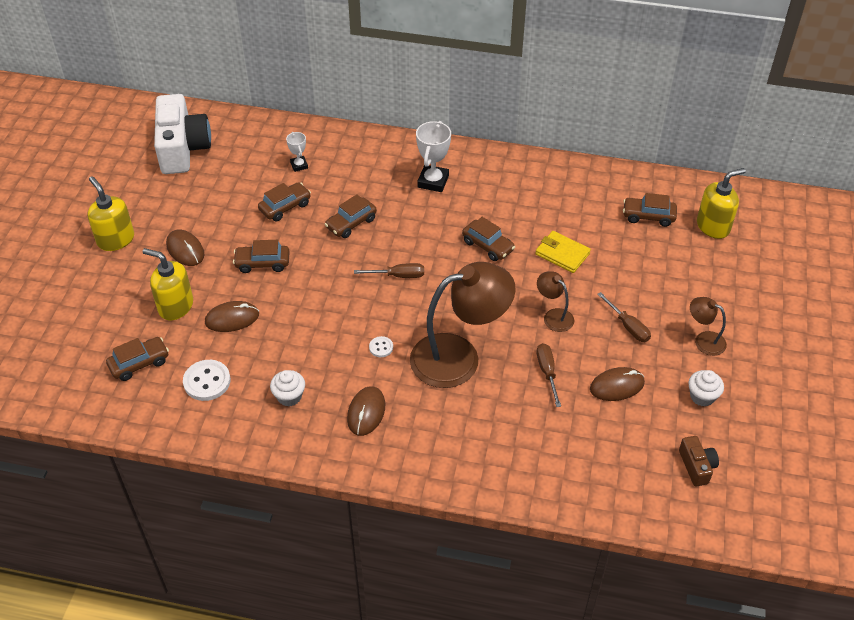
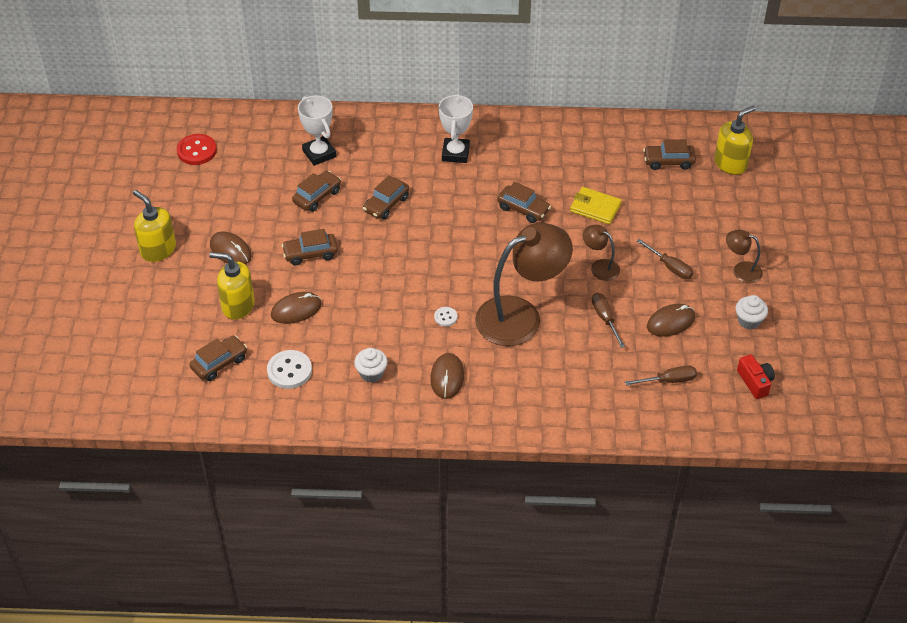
camera: 10 degrees left, 0 degrees up
(182, 148) = (197, 151): white camera -> red button
(299, 165) = (319, 153): white trophy -> white trophy, size x1.75
(398, 275) = (445, 248): brown screwdriver -> brown screwdriver (669, 380)
(697, 466) = (755, 382): brown camera -> red camera

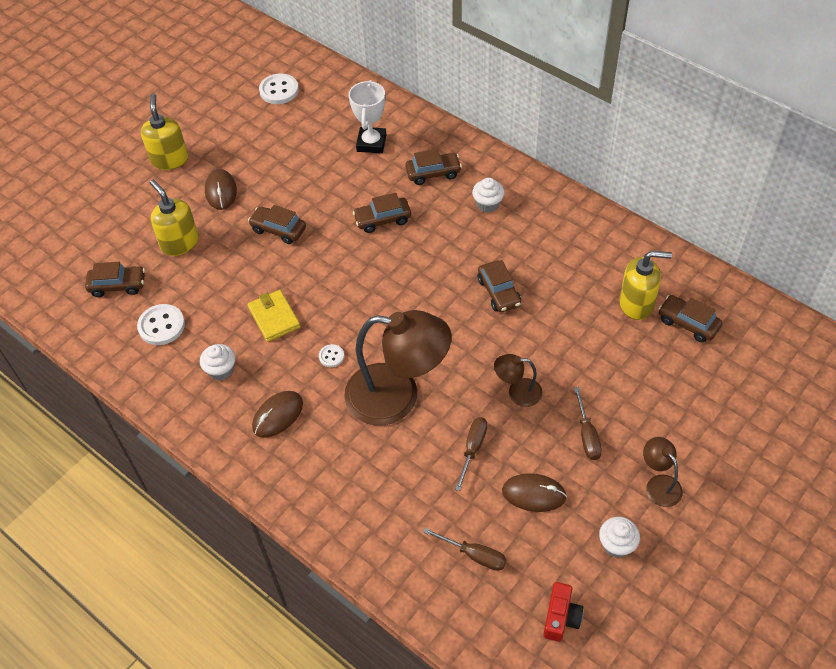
camera: 40 degrees right, 5 degrees up
(197, 151) = (279, 90): red button -> white button
(296, 310) = (219, 274): brown mouse -> none
(317, 196) = (333, 181): brown car -> brown car (433, 173)
(455, 153) = (488, 204): white trophy -> white cupcake
(595, 208) = (569, 330): yellow wallet -> yellow wallet (274, 317)
(600, 267) = (517, 392): brown lamp -> brown lamp turned 75 degrees counterclockwise
(730, 163) = (753, 362): yellow soap dispenser -> yellow soap dispenser (636, 304)

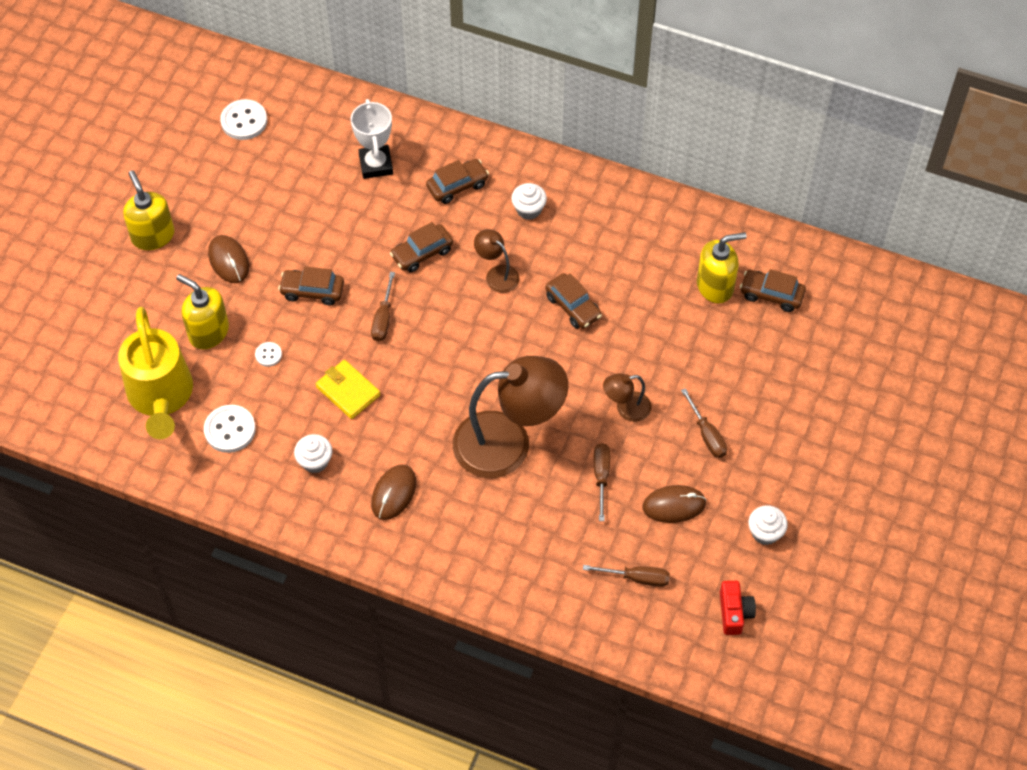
camera: 20 degrees left, 5 degrees up
(118, 285) = (161, 397): brown car -> yellow watering can
(329, 265) = (383, 318): none -> brown screwdriver
(331, 356) = (425, 418): white button -> white button (268, 355)
(659, 484) = (788, 465): brown lamp -> brown lamp (497, 274)

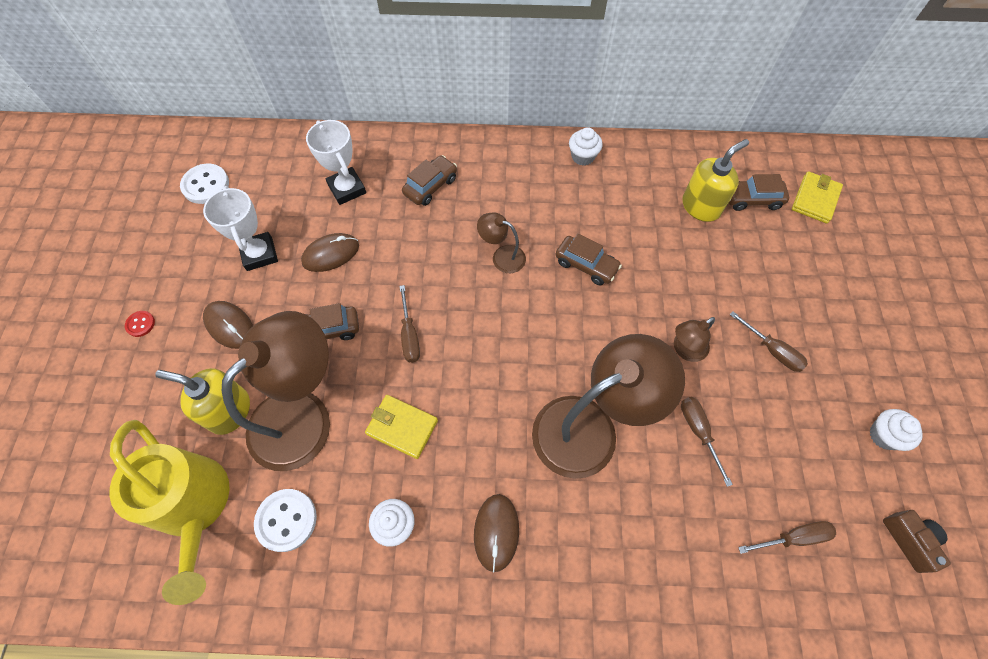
camera: 20 degrees left, 5 degrees up
(153, 235) = (140, 324): yellow soap dispenser -> red button
(268, 355) = (303, 415): white button -> brown lamp
(274, 204) = (259, 254): none -> white trophy
(422, 253) = (422, 258): brown car -> none
(528, 210) = (504, 188): white cupcake -> white cupcake (583, 156)
(674, 505) = (783, 437): brown mouse -> brown mouse (331, 254)
(734, 612) = (909, 540): red camera -> brown camera
(836, 314) = (815, 199): none -> yellow wallet

